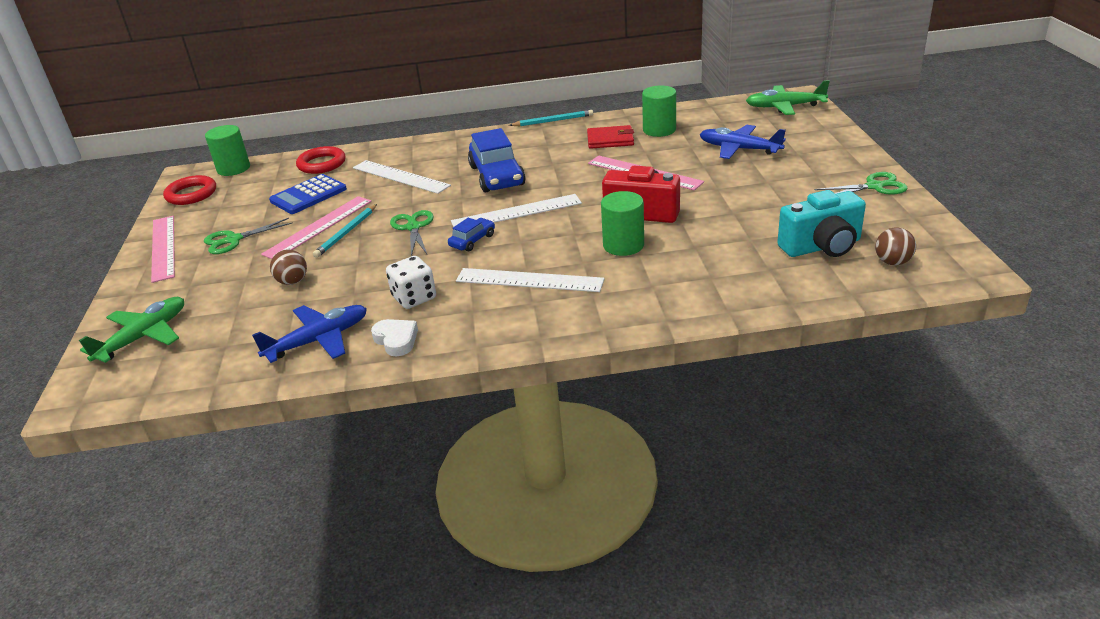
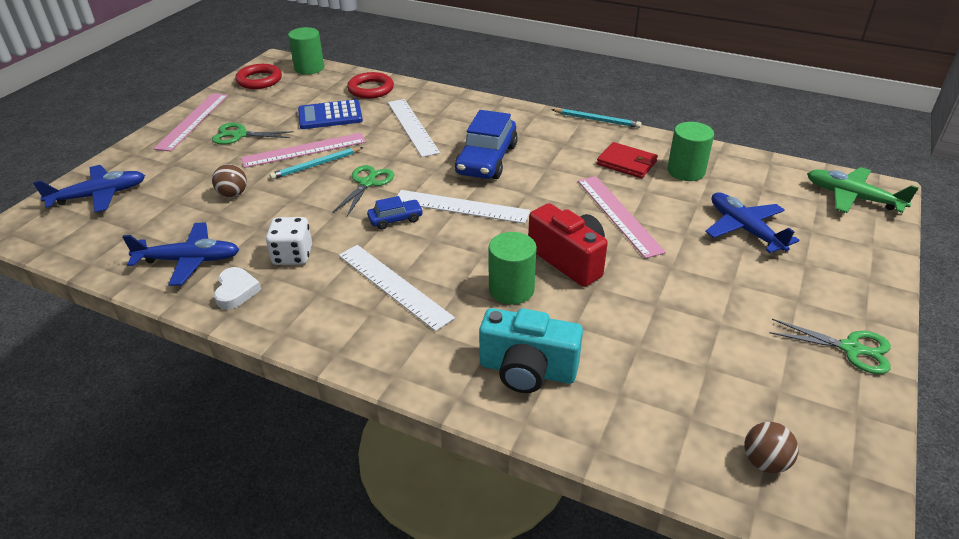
camera: 30 degrees right, 5 degrees up
(143, 337) = (99, 196): green plane -> blue plane
(822, 247) = (704, 397): turquoise camera -> turquoise camera (527, 370)

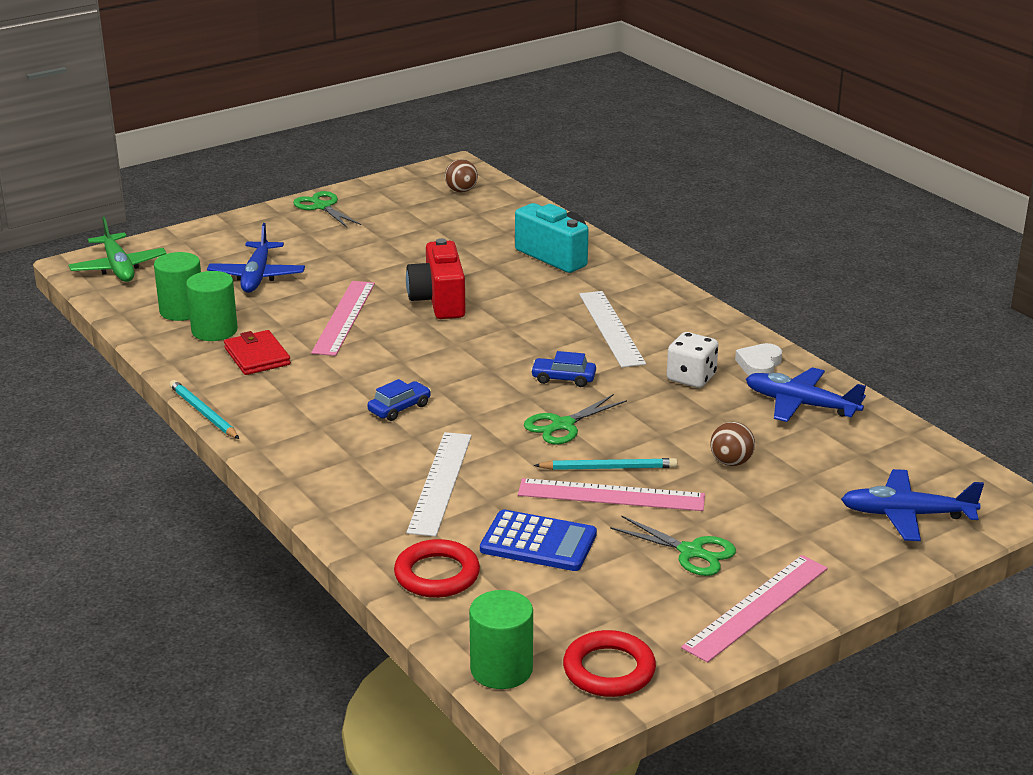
camera: 150 degrees left, 10 degrees down
(461, 206) = (484, 370): white ruler -> none
(487, 160) = (399, 408): blue car -> blue car, size x0.50
(511, 289) = (513, 298): green cylinder -> green cylinder (182, 311)

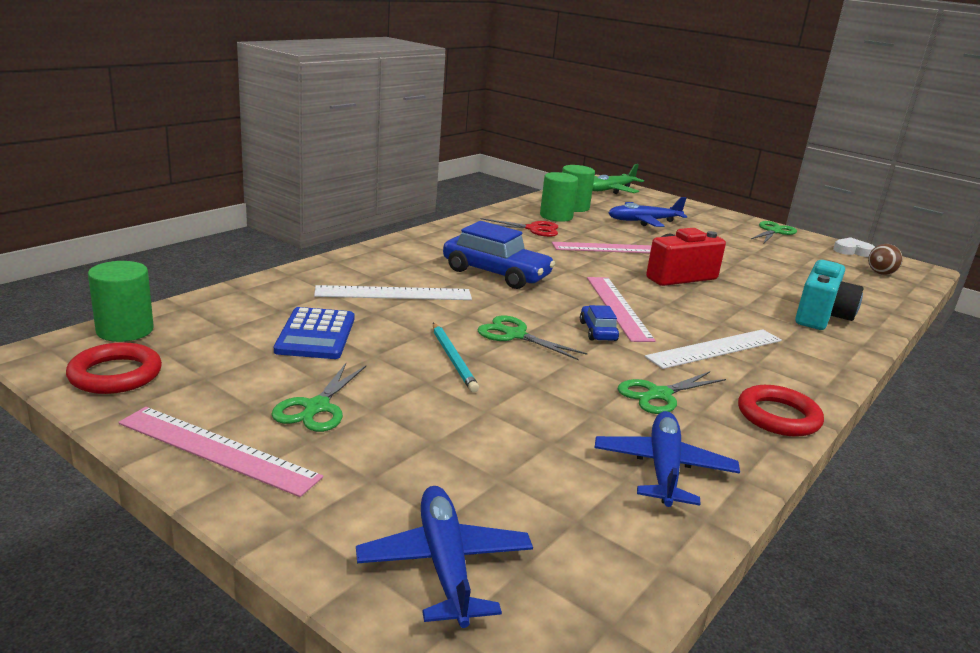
camera: 70 degrees right, 5 degrees down
(203, 413) = (447, 221): turquoise pencil -> none
(257, 356) = (533, 229): red wallet -> red scissors
(399, 408) = (496, 273): blue car -> blue car, size x2.00
(437, 575) = (260, 300): red ring -> red ring (778, 416)
(611, 495) = (405, 362): pink ruler -> pink ruler (618, 307)
(691, 378) = (659, 395): white dice -> green scissors
(731, 462) = (501, 425): brown ball -> none
(759, 365) = (729, 436): white heart -> white heart (852, 251)

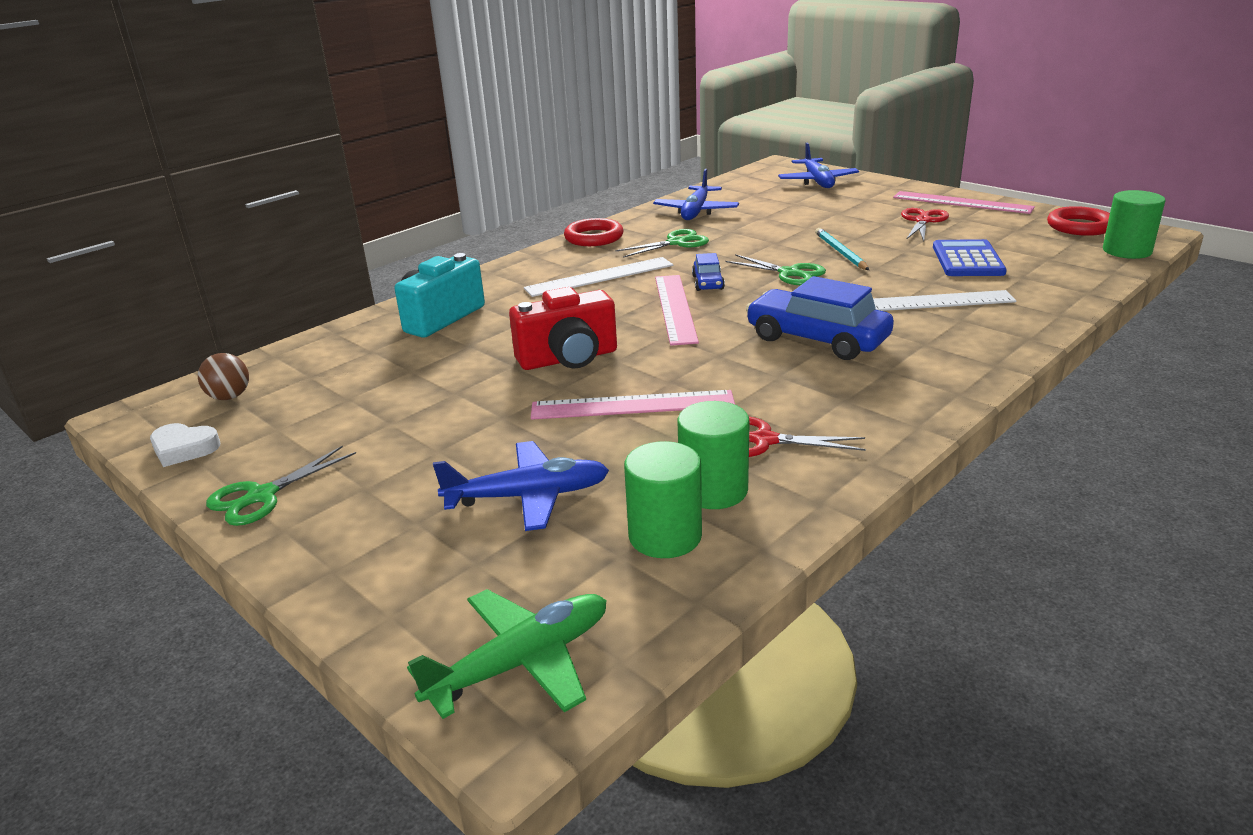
camera: 170 degrees left, 5 degrees up
(316, 407) = (922, 221): green scissors -> red scissors

